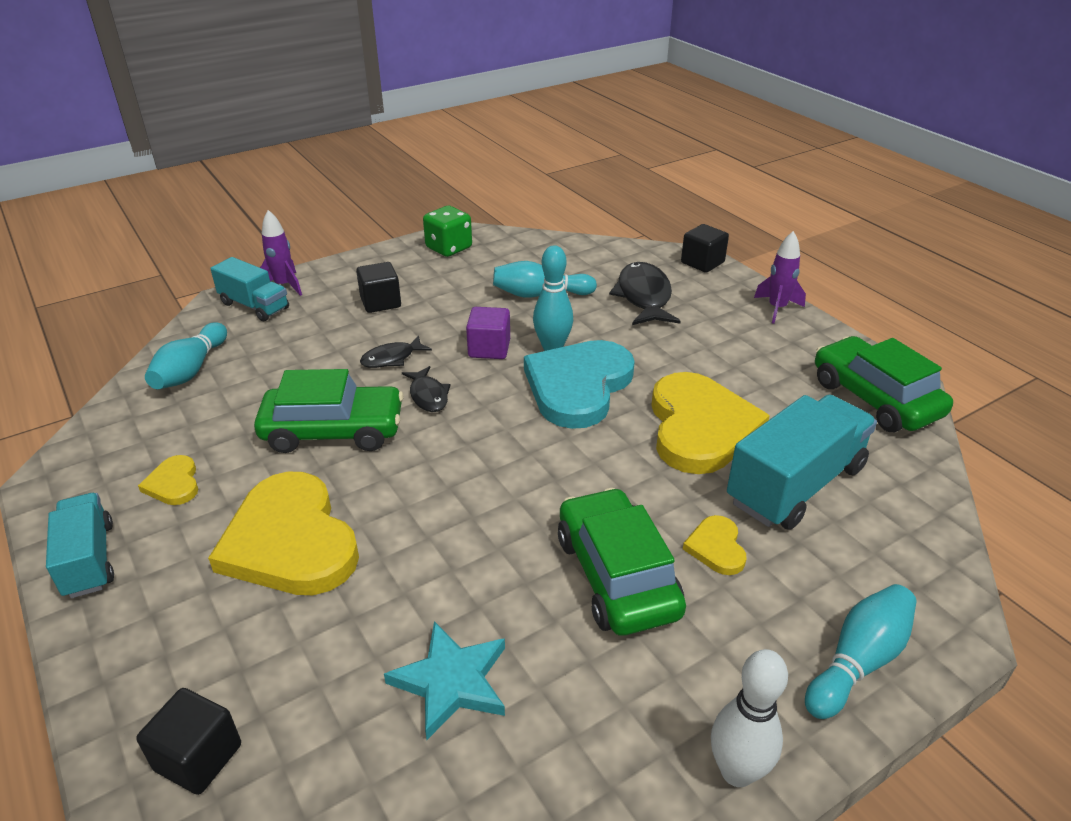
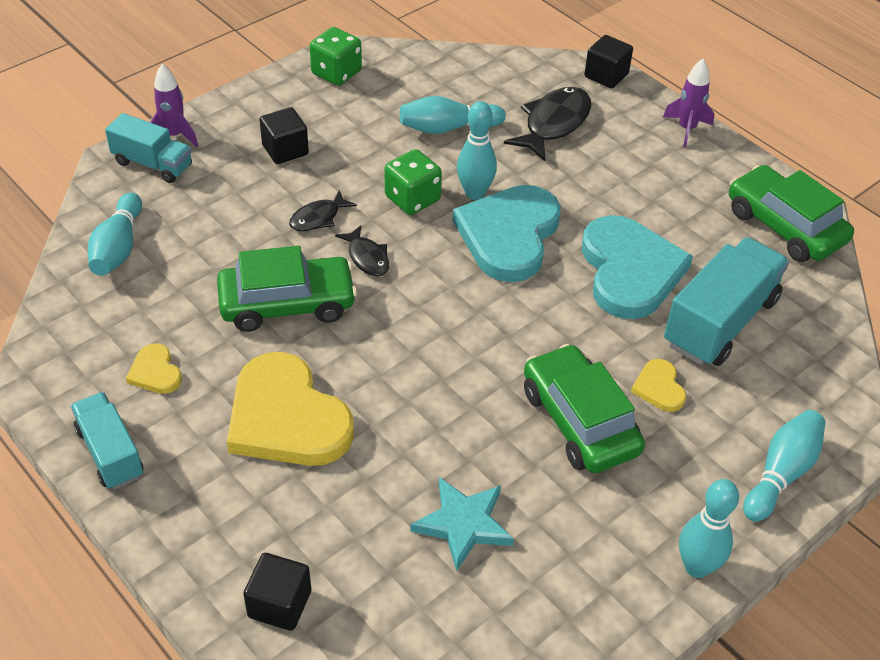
camera: 10 degrees left, 10 degrees up
(489, 349) = (412, 199): purple cube -> green dice
(644, 297) = (553, 124): black fish -> black fish turned 45 degrees clockwise
(700, 427) = (630, 271): yellow heart -> turquoise heart
(737, 771) = (697, 567): white bowling pin -> turquoise bowling pin

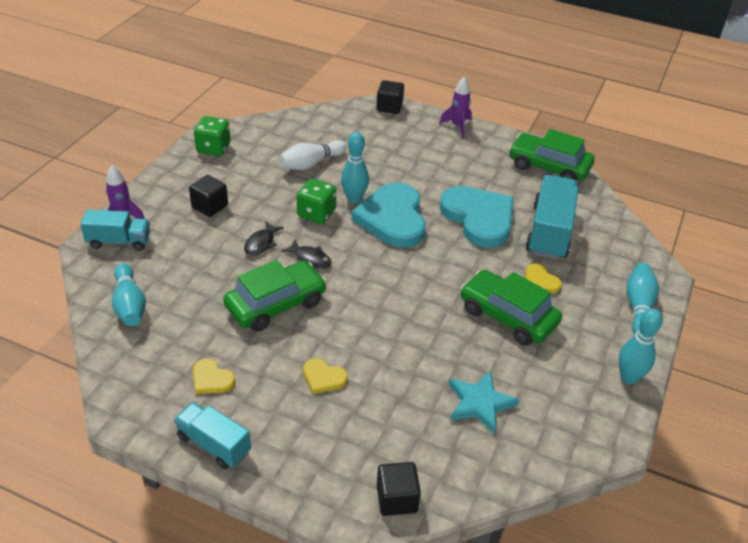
camera: 25 degrees left, 5 degrees down
(287, 418) = (323, 378): yellow heart -> yellow heart, size x0.44
(448, 128) = (311, 163): turquoise bowling pin -> white bowling pin
(553, 124) = (376, 144): black fish -> none

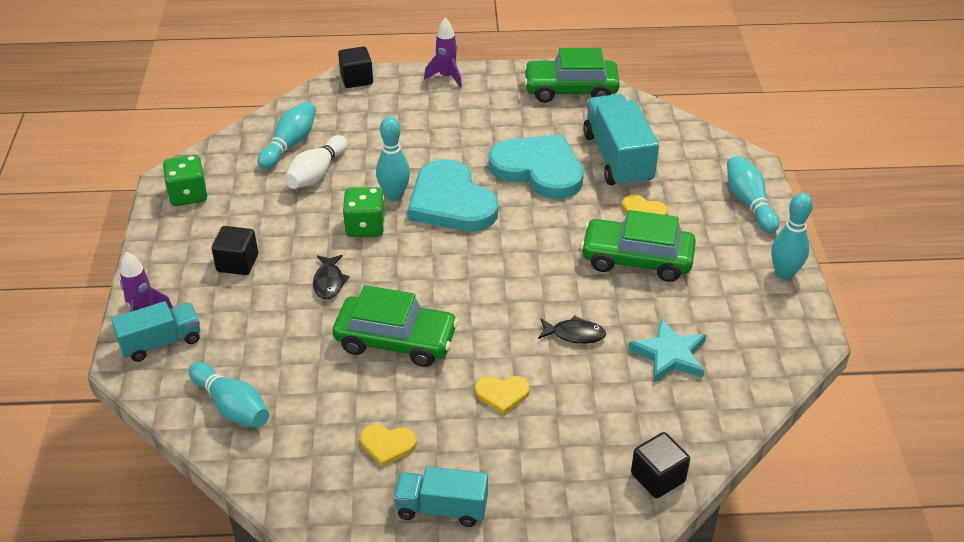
camera: 25 degrees left, 0 degrees up
(276, 304) = (396, 340): green car -> green car turned 75 degrees clockwise
(307, 137) = (289, 144): none -> turquoise bowling pin
(310, 259) = (396, 278): black fish -> black fish (574, 334)

